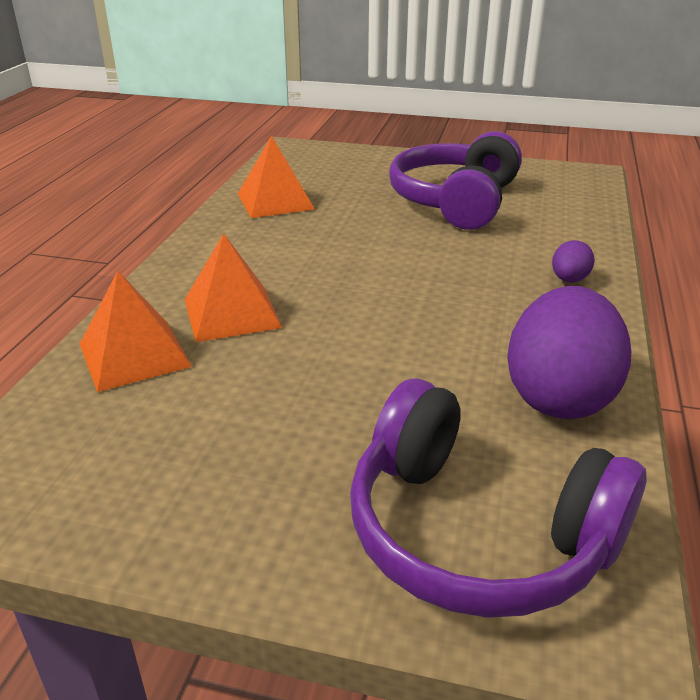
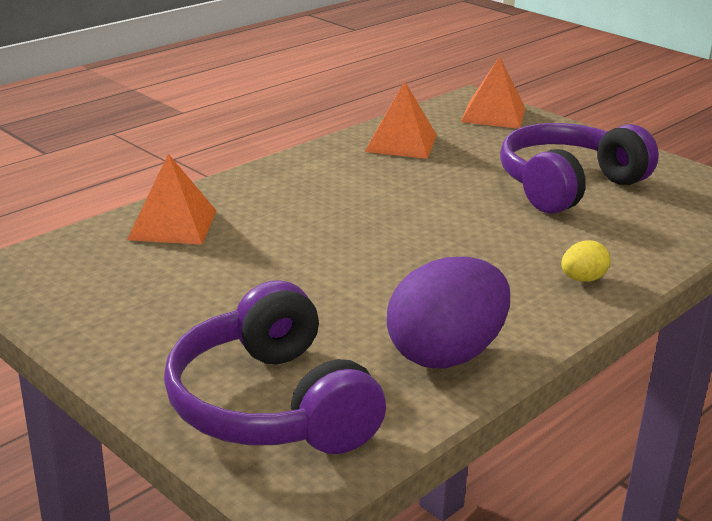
camera: 30 degrees right, 5 degrees down
(231, 313) = (268, 218): orange pyramid -> orange pyramid (493, 114)
(569, 280) = (582, 279): purple egg -> yellow egg

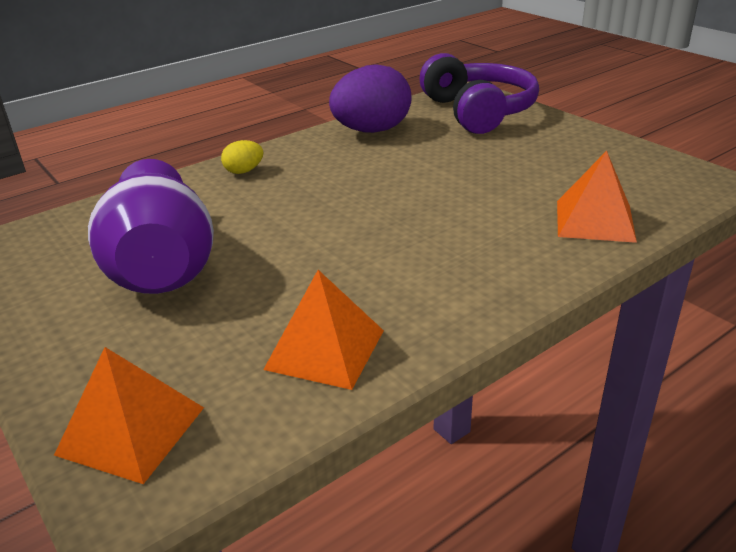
camera: 170 degrees left, 5 degrees up
(567, 185) = (162, 265): purple headphones -> purple vase

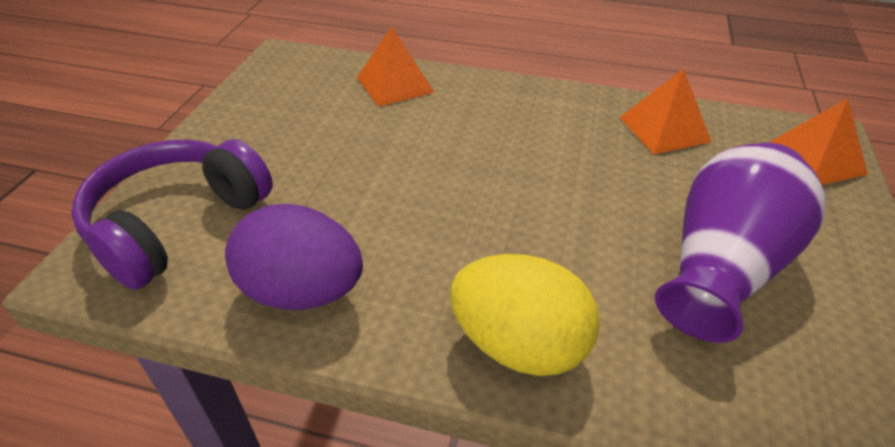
camera: 130 degrees left, 10 degrees up
(244, 171) = (519, 345): yellow egg -> yellow egg, size x2.22

